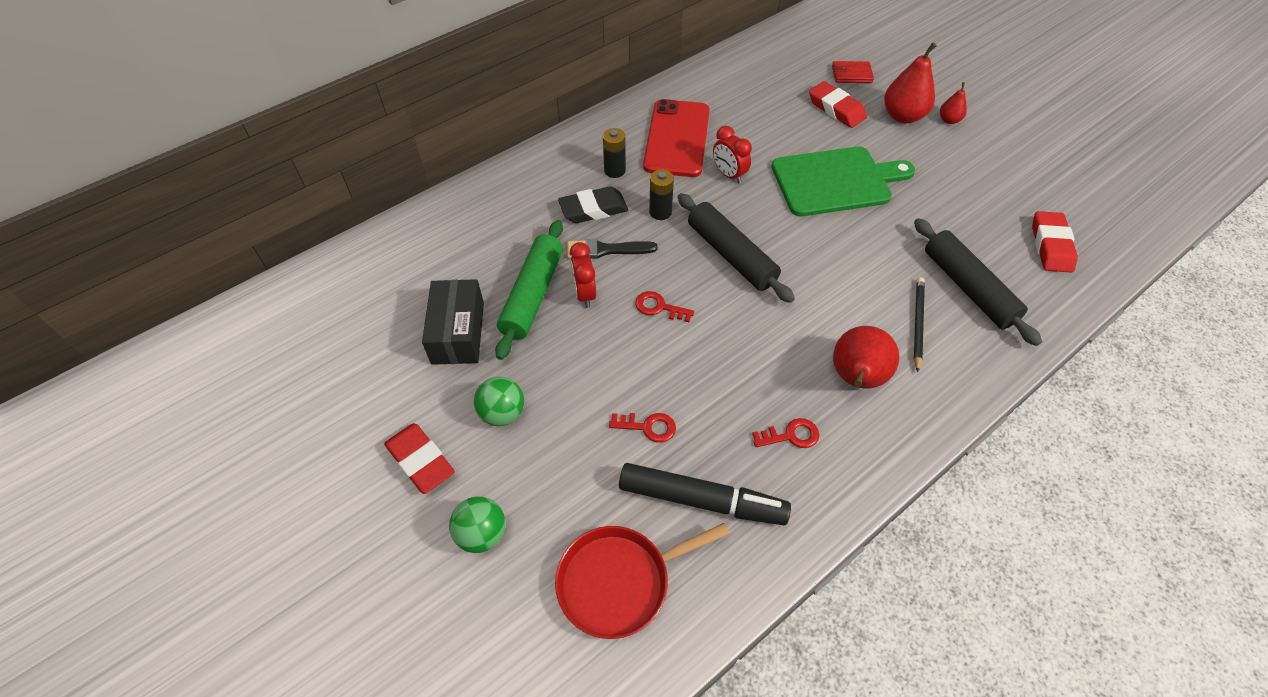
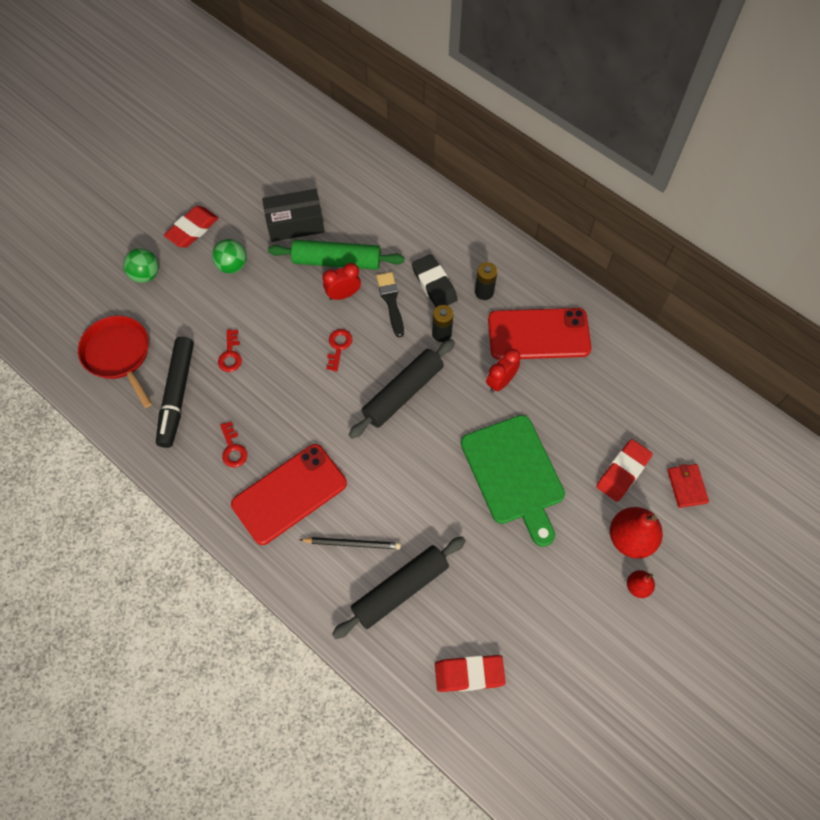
camera: 80 degrees right, 10 degrees up
(855, 378) = (289, 494): red pear -> red phone

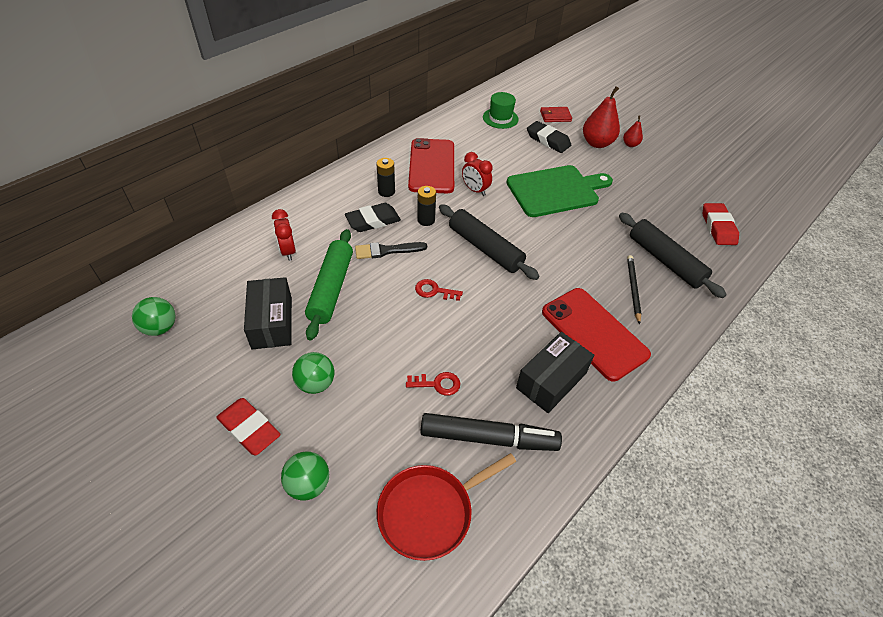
camera: 90 degrees left, 15 degrees down
(233, 449) = (551, 380): red key -> black box
(287, 150) = (160, 328): none -> green ball
(343, 294) = (373, 285): red clock -> red clock (288, 251)
(623, 472) = (548, 140): red eraser -> black eraser
(662, 412) = (500, 118): none -> green hat

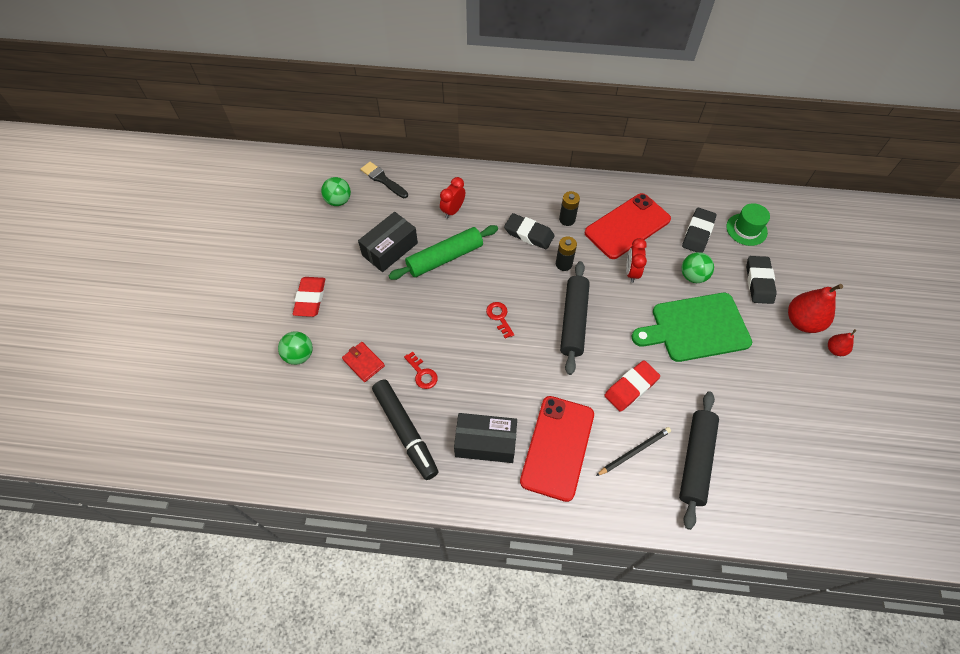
camera: 55 degrees right, 10 degrees up
(316, 383) = (366, 307): green ball -> green ball (693, 276)
(387, 251) = (509, 263): black brush -> black brush (383, 179)
(429, 512) = (328, 431): red pan -> none
(478, 139) = (698, 233): none -> black eraser
(555, 116) = (802, 266): red wallet -> red wallet (363, 362)
(556, 190) = (696, 328): green cutting board -> green cutting board turned 135 degrees clockwise
(718, 227) = (793, 486): red eraser -> red eraser (631, 387)

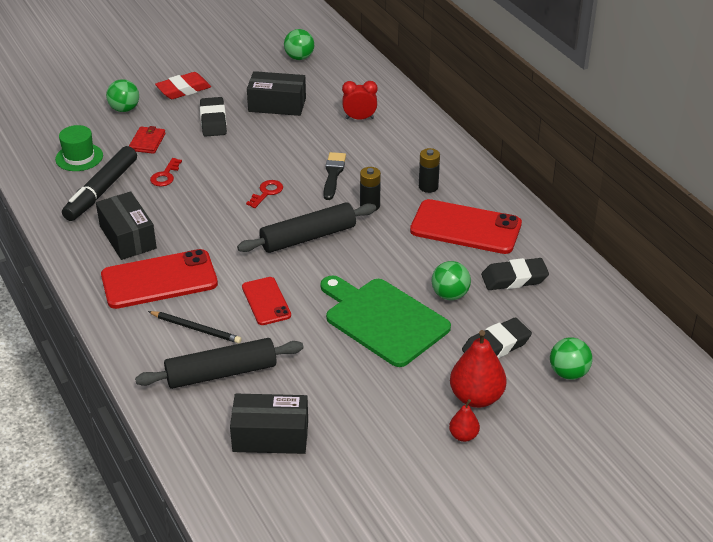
camera: 55 degrees right, 20 degrees down
(383, 179) = (350, 68): black brush -> black brush (333, 174)
(444, 258) = (300, 136): green rolling pin -> none
(529, 234) = (382, 171): black eraser -> black eraser (213, 121)
(631, 272) = (408, 252): red clock -> none
(631, 387) = (266, 301): red eraser -> red phone
(746, 229) = (563, 312): green hat -> green hat (79, 157)
(780, 464) = (270, 436): none -> black box
(804, 261) = (568, 373): none -> green ball

